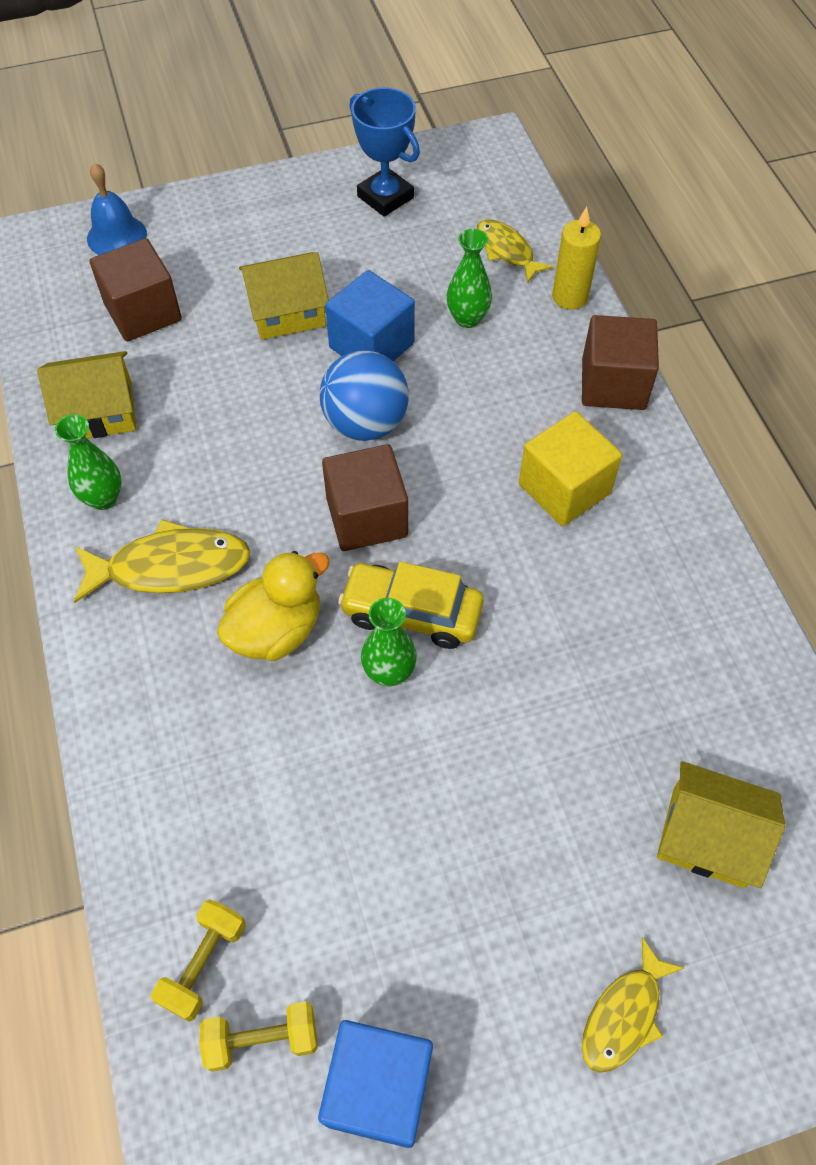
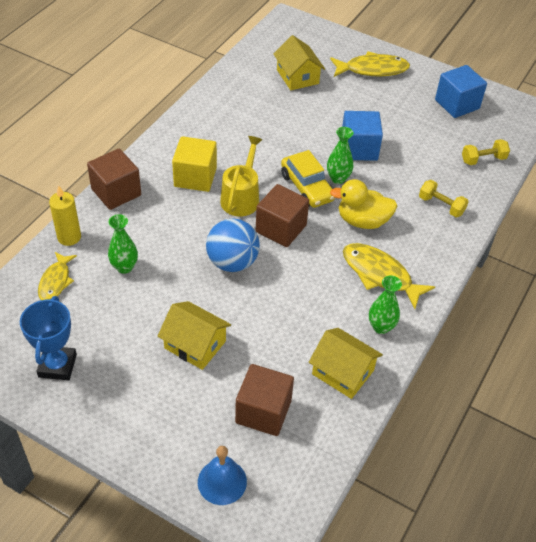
camera: 135 degrees left, 10 degrees down
(262, 1039) = (481, 134): yellow dumbbell -> yellow dumbbell (441, 206)
(371, 346) = (182, 292): blue cube -> blue cube (359, 149)
(471, 515) = (241, 197): none -> yellow watering can
(624, 1015) = (372, 69): yellow fish -> yellow fish, size x1.57

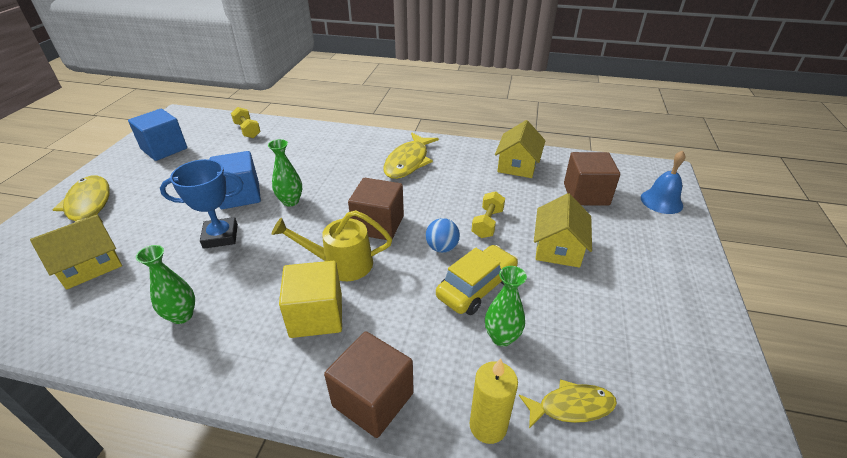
camera: 105 degrees left, 10 degrees down
(57, 365) = (675, 348): blue trophy -> blue trophy (220, 236)
(232, 262) = (442, 248): blue ball -> blue ball, size x0.58
(307, 187) = (310, 219): yellow car -> yellow car (476, 287)
(362, 221) = (347, 179): yellow duck -> none
(381, 327) = (462, 155): green vase -> green vase (182, 315)
(441, 206) = (313, 143): yellow dumbbell -> yellow dumbbell (487, 223)

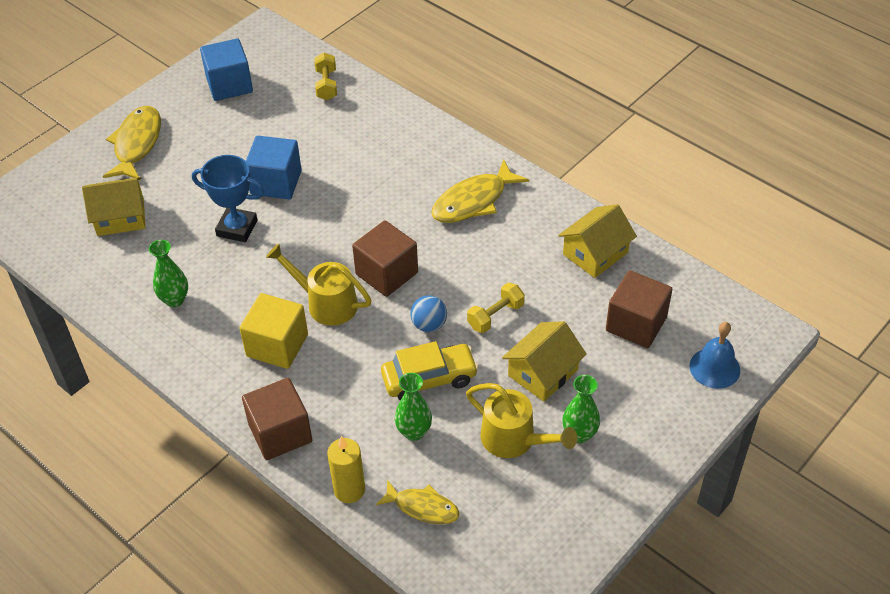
camera: 30 degrees right, 10 degrees up
(291, 201) = (320, 210): green vase -> green vase (579, 434)
(588, 306) = (515, 440): none -> yellow watering can

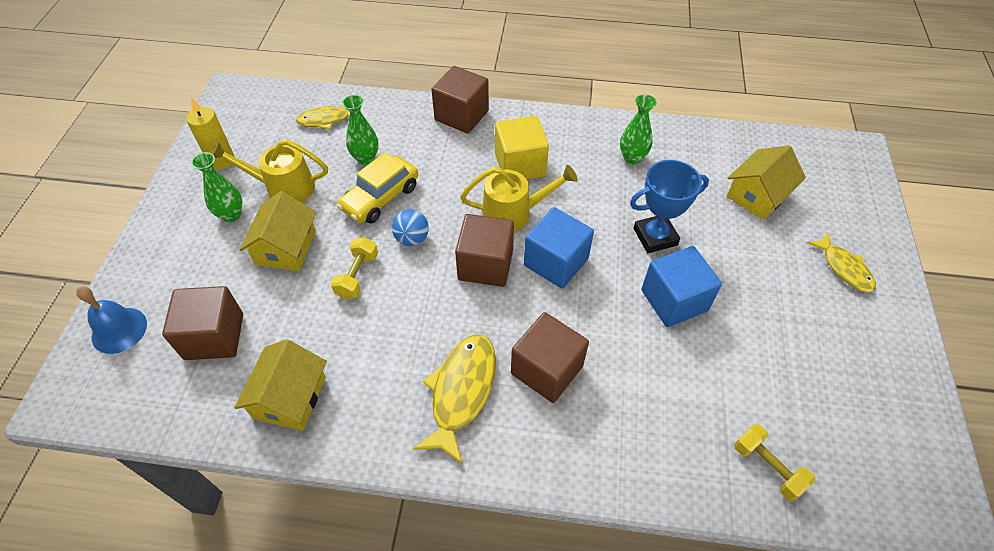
camera: 145 degrees right, 5 degrees up
(137, 144) = (844, 268): yellow fish -> yellow fish, size x0.64
(229, 85) = (864, 396): blue cube -> blue cube (556, 262)
(349, 490) = (385, 107): yellow candle -> yellow candle (222, 160)
(406, 186) = (547, 370): none -> brown cube

